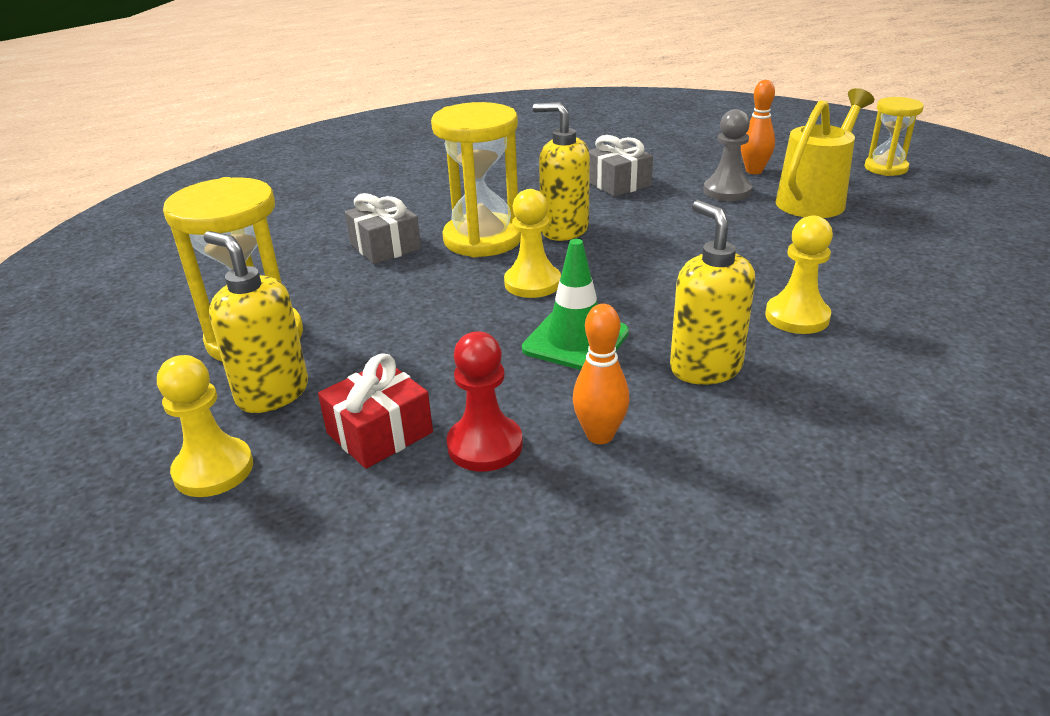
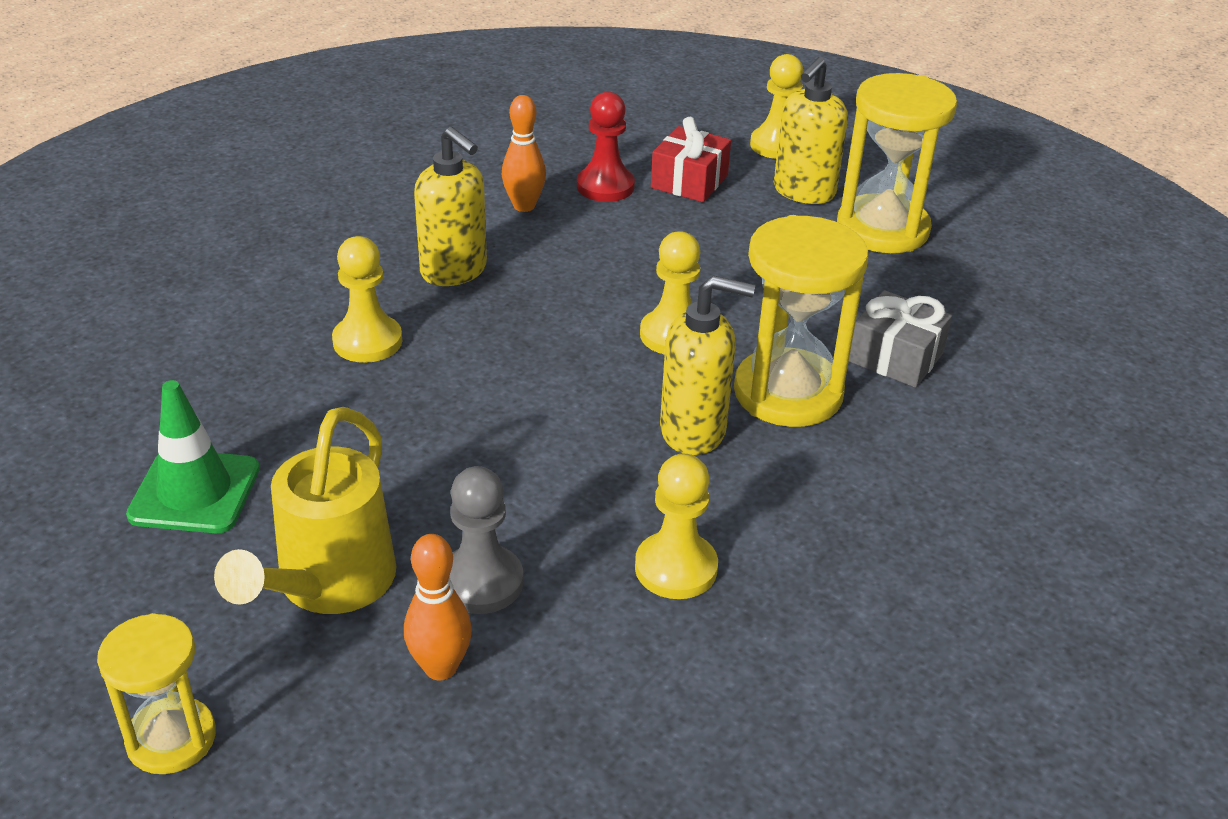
camera: 155 degrees right, 5 degrees up
(272, 393) = (803, 192): yellow soap dispenser -> yellow soap dispenser turned 105 degrees clockwise
(575, 341) = (585, 276): green traffic cone -> green traffic cone (195, 492)
(618, 184) = (676, 568): grey gift -> yellow pawn

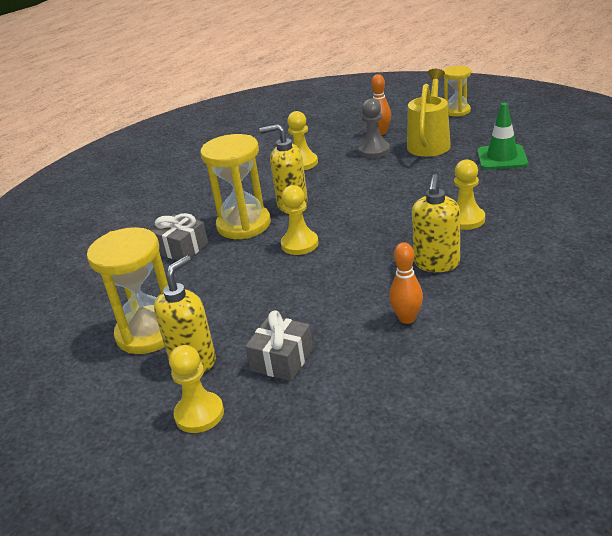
camera: 175 degrees left, 5 degrees down
(454, 271) = (436, 263): yellow soap dispenser -> yellow soap dispenser turned 120 degrees counterclockwise
(605, 186) = (348, 345): red pawn -> none
(689, 181) = (282, 360): red gift -> grey gift

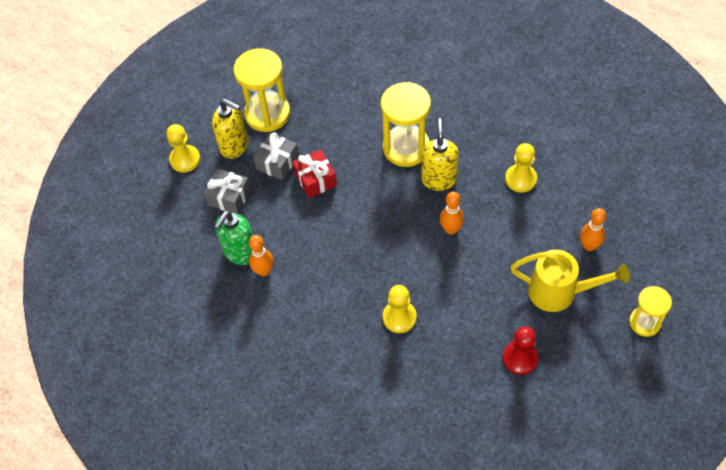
camera: 85 degrees right, 25 degrees up
(182, 248) = (373, 110): grey gift -> grey gift (277, 162)
(271, 285) = (315, 180): none -> red gift
(299, 244) = (371, 192): yellow pawn -> none
(356, 195) = (451, 229): none -> orange bowling pin
(374, 150) = (544, 241): grey pawn -> none
(377, 342) = (240, 253): none -> green soap dispenser
(436, 263) = (332, 292): yellow soap dispenser -> none
(502, 157) = (520, 358): green traffic cone -> red pawn

